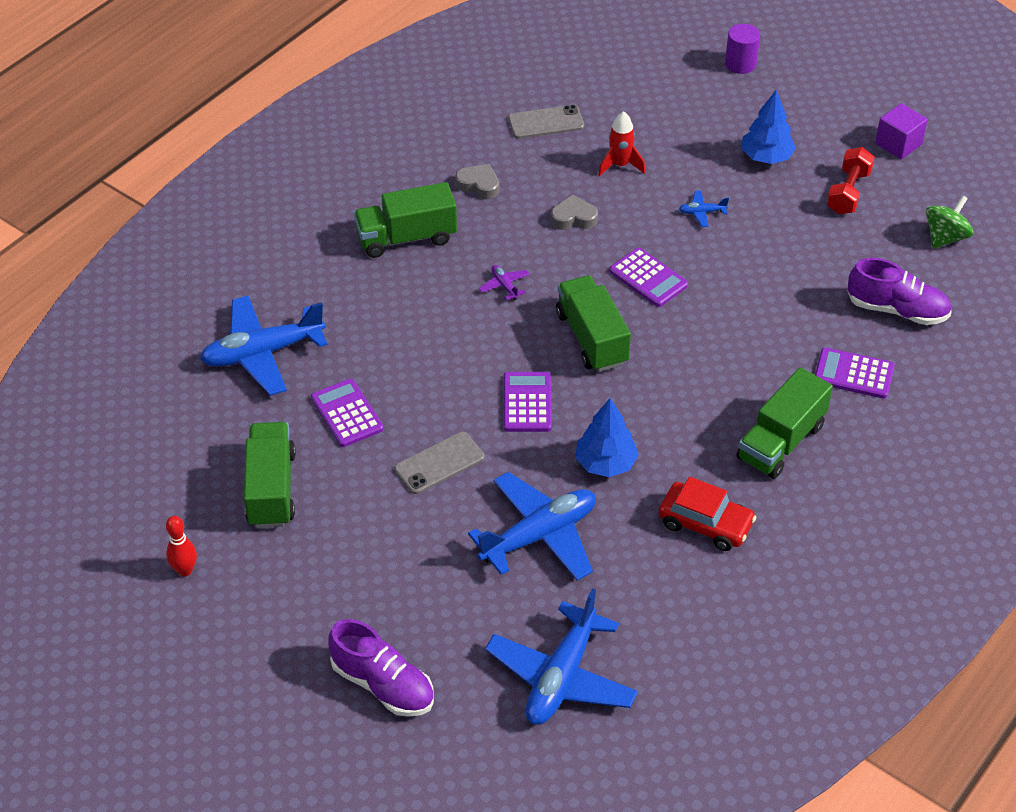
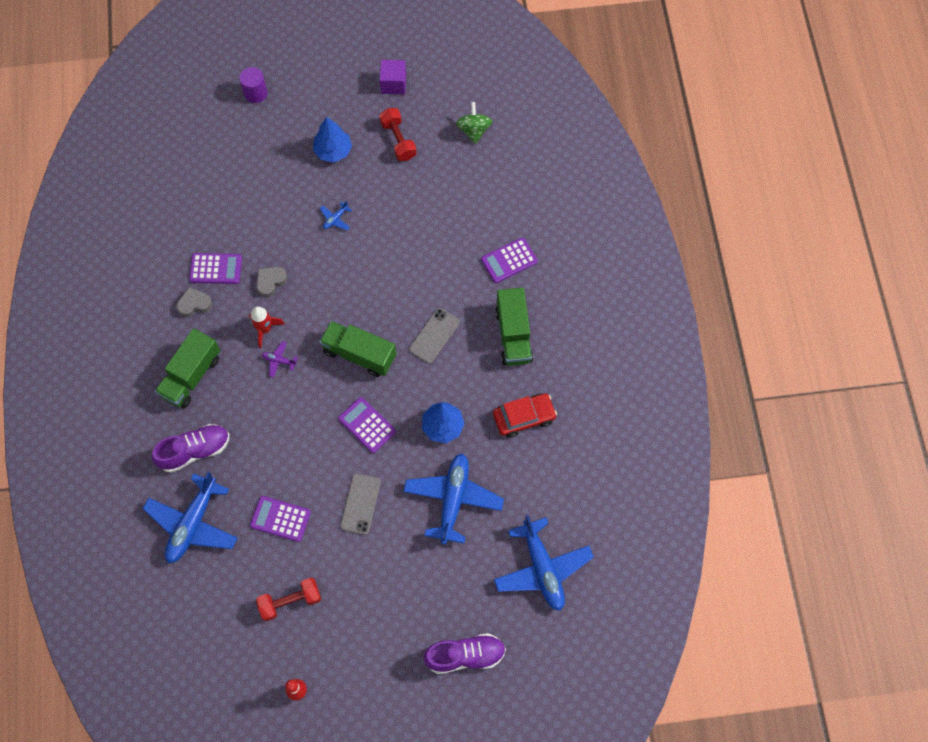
camera: 45 degrees left, 20 degrees up
(271, 489) = (290, 601): green truck -> red dumbbell
(546, 122) = (187, 227): grey phone -> grey phone (434, 336)
(620, 165) = (259, 223): red rocket -> red rocket (265, 329)
(648, 278) = (350, 288): purple calculator -> purple calculator (216, 269)
(896, 310) = (493, 200): purple shoe -> purple shoe (195, 451)

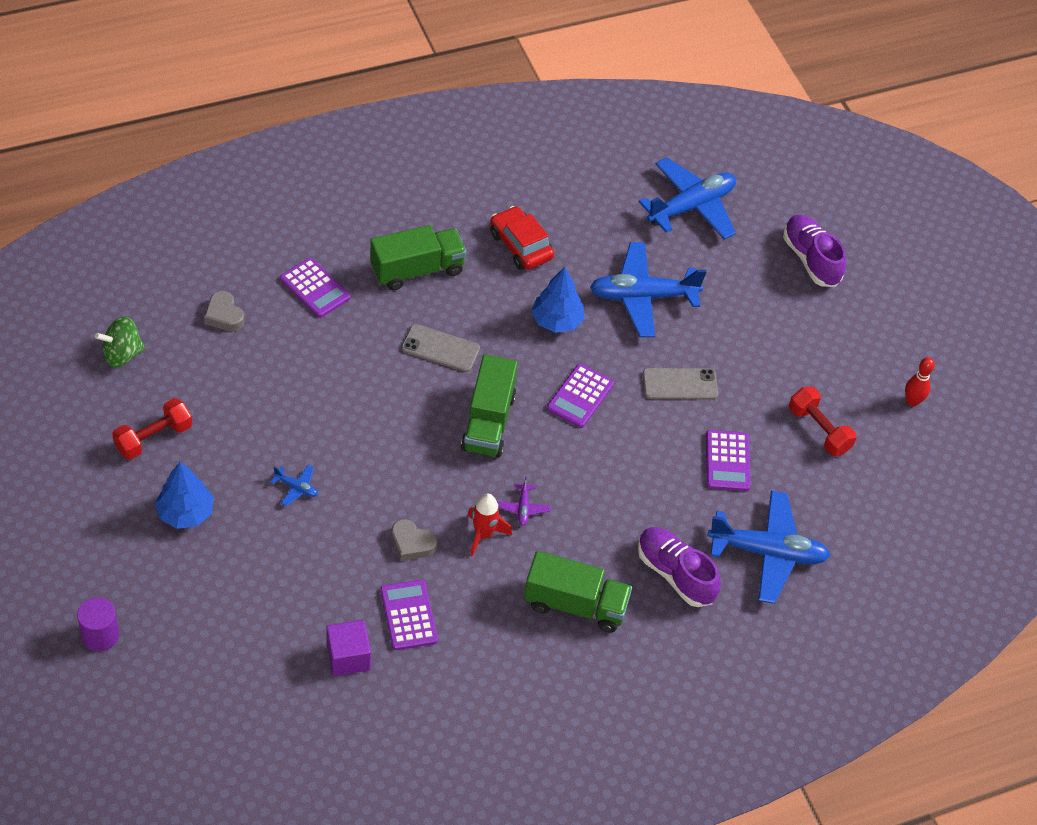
camera: 110 degrees left, 15 degrees down
(194, 304) = (469, 628): grey heart -> grey heart (224, 315)
(393, 84) = (57, 461): purple cube -> purple cube (348, 657)

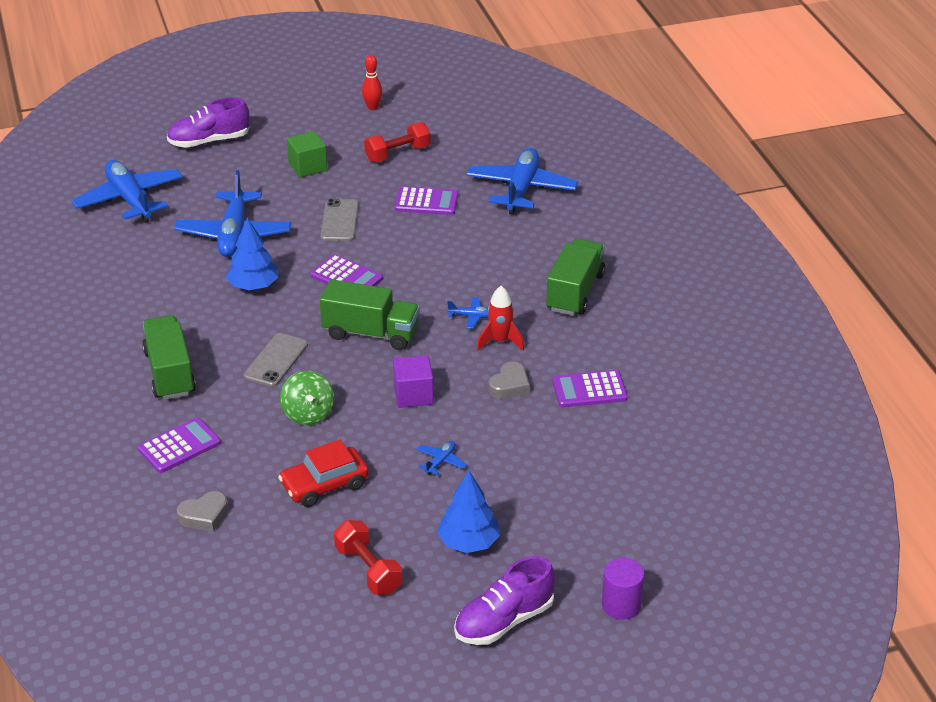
camera: 80 degrees left, 15 degrees down
(122, 354) = (246, 599): green spinning top -> green spinning top (308, 414)
(348, 657) = (636, 429): purple cube -> purple cube (413, 395)
(520, 246) = (153, 304): red car -> red car (324, 485)
(523, 508) = (471, 316): purple plane -> blue plane
(675, 574) = (543, 237): purple shoe -> purple shoe (504, 621)
(777, 349) = (308, 167): none -> green cube

